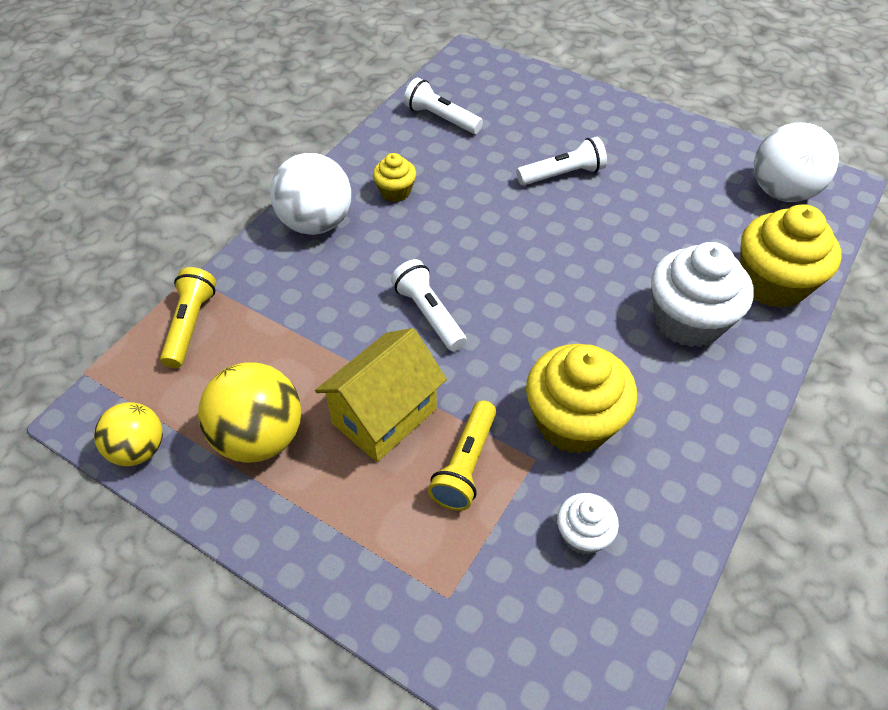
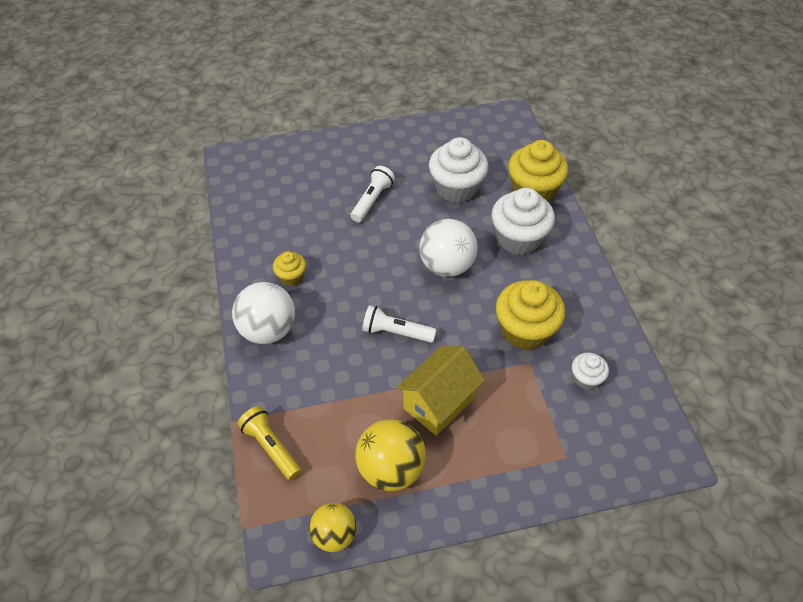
camera: 45 degrees left, 0 degrees up
(384, 416) = (439, 403): yellow house -> yellow house turned 45 degrees clockwise
(441, 118) = (262, 212): white flashlight -> none
(466, 464) = (503, 392): yellow flashlight -> none
(674, 221) = (456, 188): none -> white cupcake
(781, 192) = (487, 136): white ball -> white ball (446, 266)

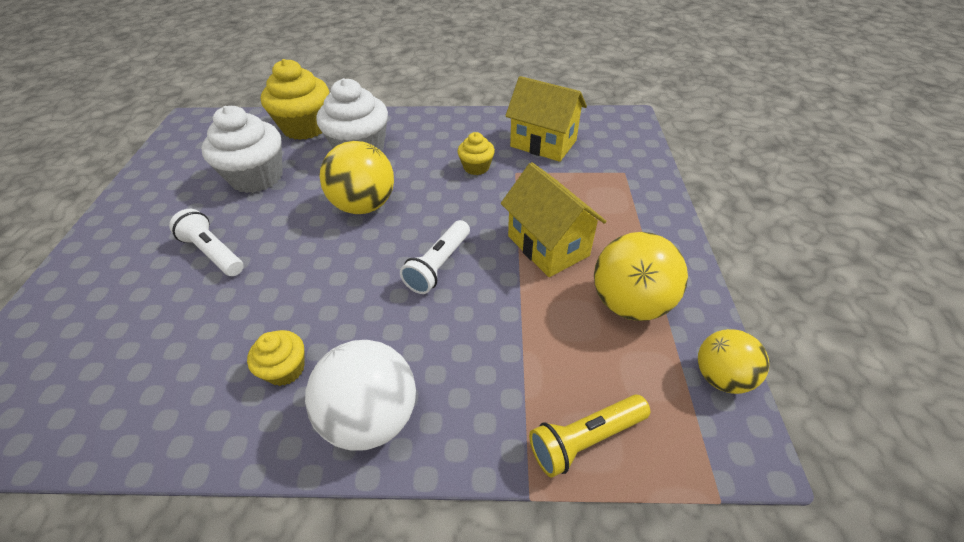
camera: 75 degrees left, 5 degrees down
(446, 266) = (364, 205): white ball -> yellow ball
(525, 330) = (476, 167): yellow cupcake -> yellow cupcake, size x0.52
(586, 378) = (543, 143): white cupcake -> yellow house

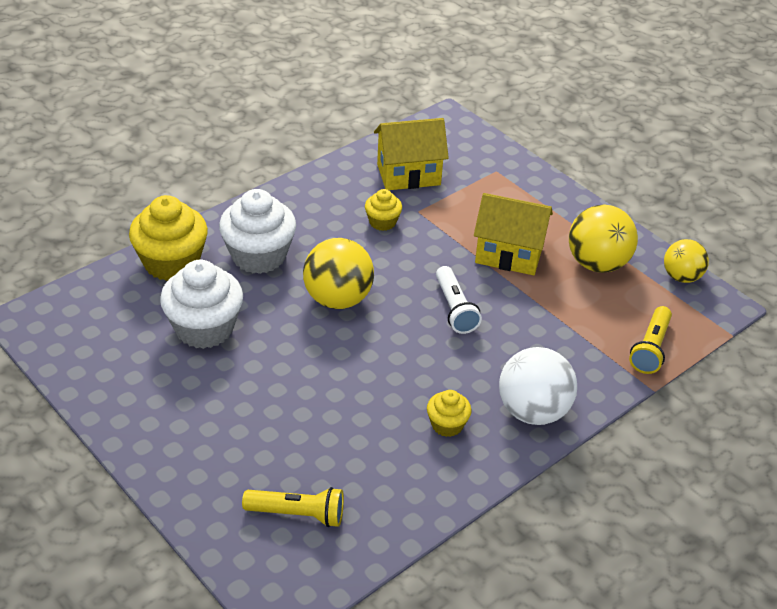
camera: 45 degrees left, 5 degrees down
(78, 360) = (297, 514): none -> yellow flashlight
(213, 253) = (273, 399): white flashlight -> none

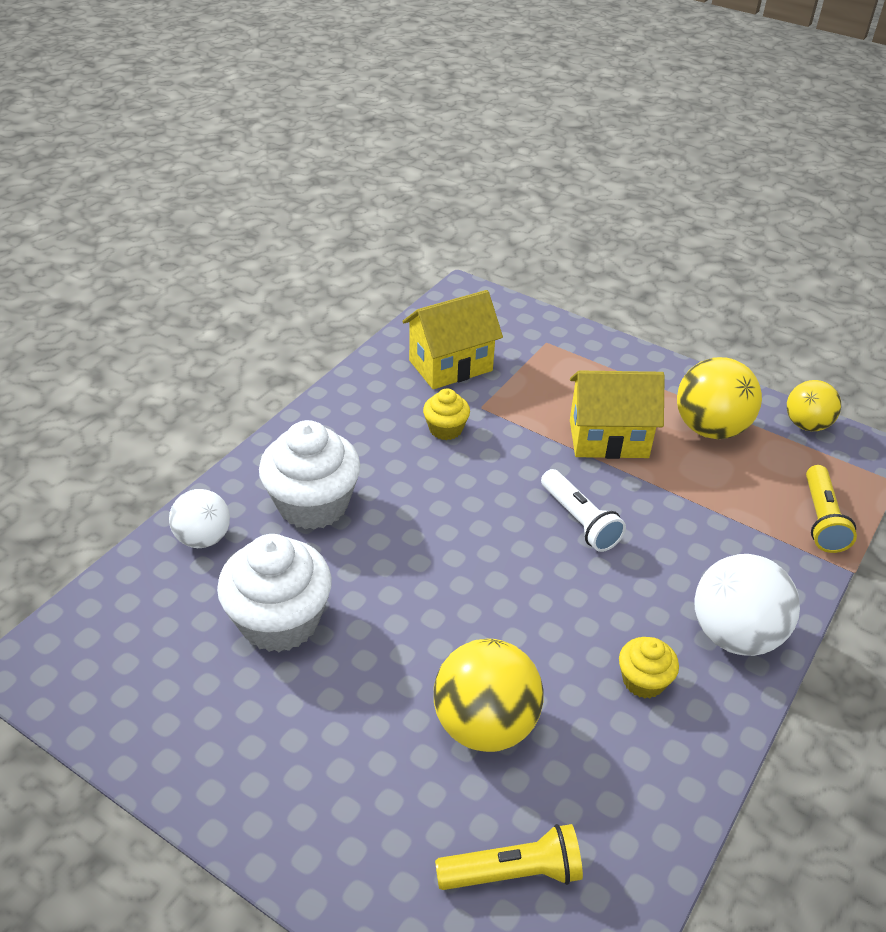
camera: 15 degrees left, 0 degrees up
(171, 263) = (203, 538): yellow cupcake -> white ball
(338, 299) = (434, 540): yellow ball -> yellow ball (485, 724)

